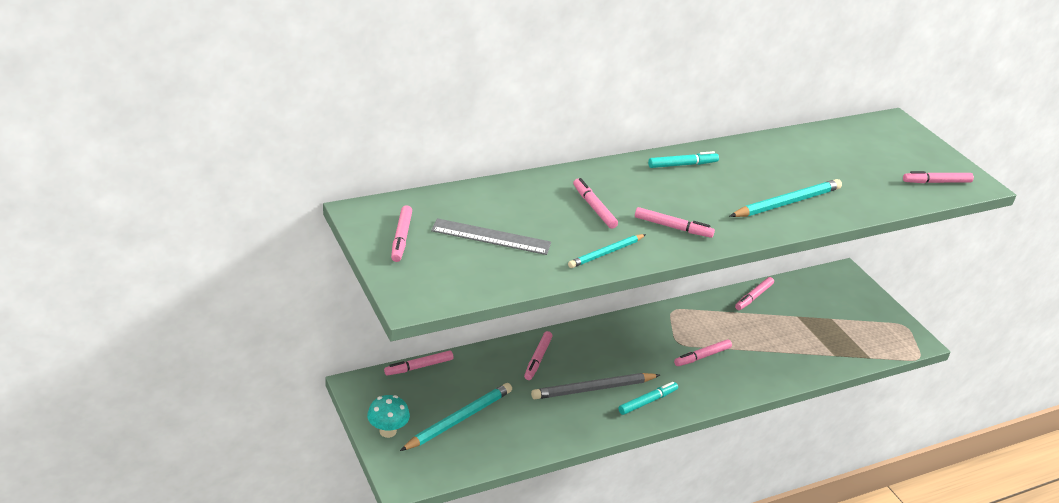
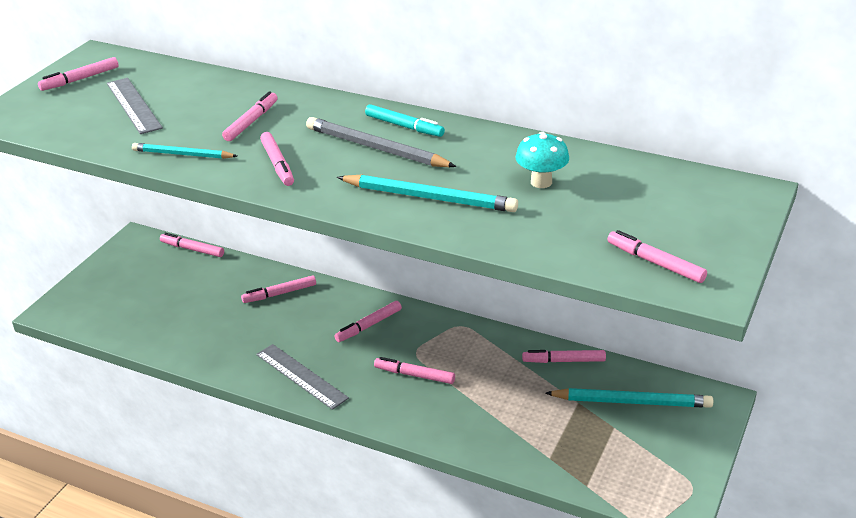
camera: 55 degrees right, 0 degrees up
(388, 431) = (99, 276): turquoise mushroom -> turquoise mushroom (541, 182)
(459, 419) = (152, 298): turquoise pencil -> turquoise pencil (631, 402)
(593, 389) = (279, 340): grey pencil -> grey pencil (376, 148)
(626, 344) = (369, 326): none -> pink marker
(647, 401) = (301, 376): turquoise marker -> grey ruler

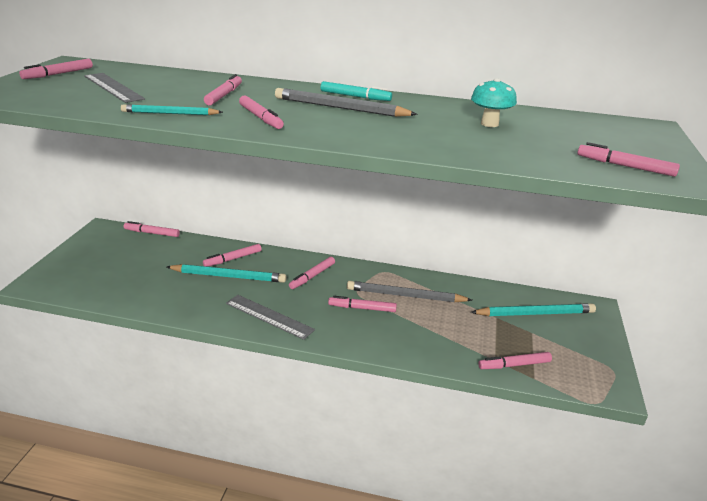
camera: 15 degrees left, 5 degrees down
(429, 197) = (406, 134): turquoise pencil -> turquoise pencil (228, 276)
(474, 362) = (405, 296): none -> grey pencil
(563, 361) = (471, 289): pink marker -> pink marker (514, 365)

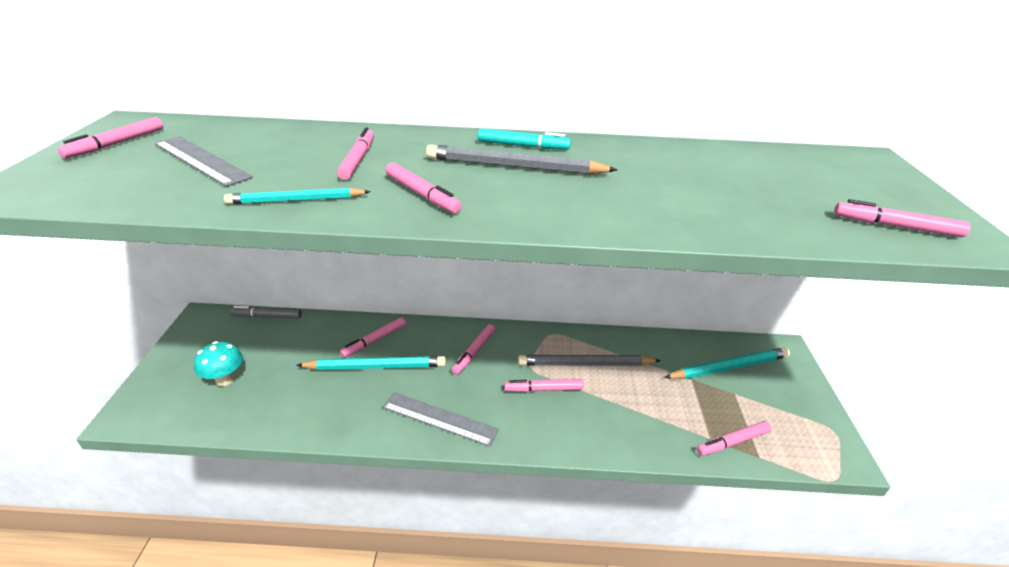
camera: 10 degrees left, 5 degrees up
(152, 233) = (267, 316): pink marker -> grey marker
(489, 124) = (702, 174): turquoise mushroom -> turquoise mushroom (225, 379)

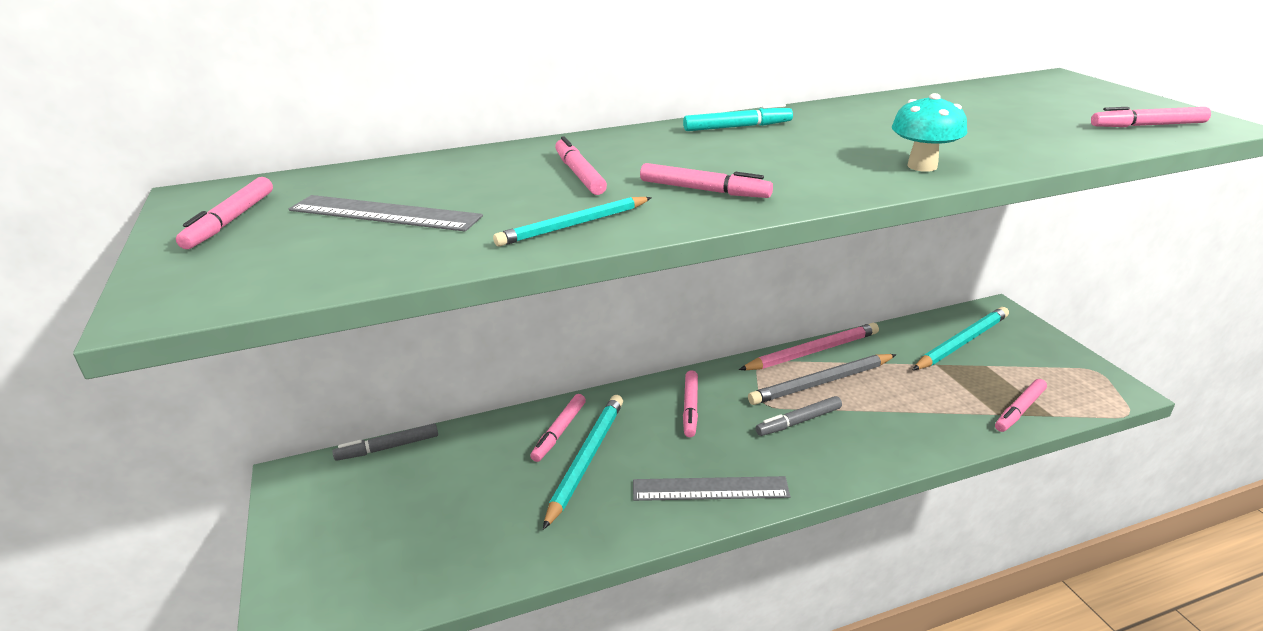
camera: 20 degrees left, 5 degrees down
(225, 379) = (396, 538): turquoise mushroom -> turquoise mushroom (922, 166)
(376, 367) = (586, 459): turquoise pencil -> turquoise pencil turned 45 degrees counterclockwise
(515, 166) = (758, 146): grey pencil -> none
(543, 389) = (798, 421): pink marker -> grey marker
(598, 337) = (812, 351): none -> pink pencil

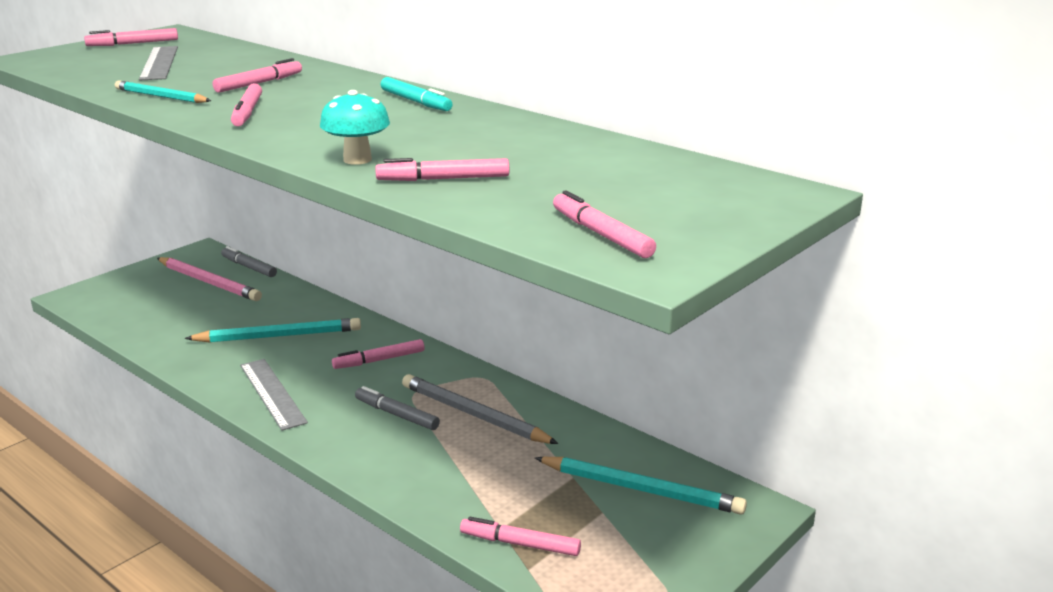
camera: 60 degrees right, 5 degrees down
(559, 432) = (306, 317): pink marker -> pink marker (443, 179)
(812, 351) = (529, 400): pink pencil -> pink pencil (209, 282)

